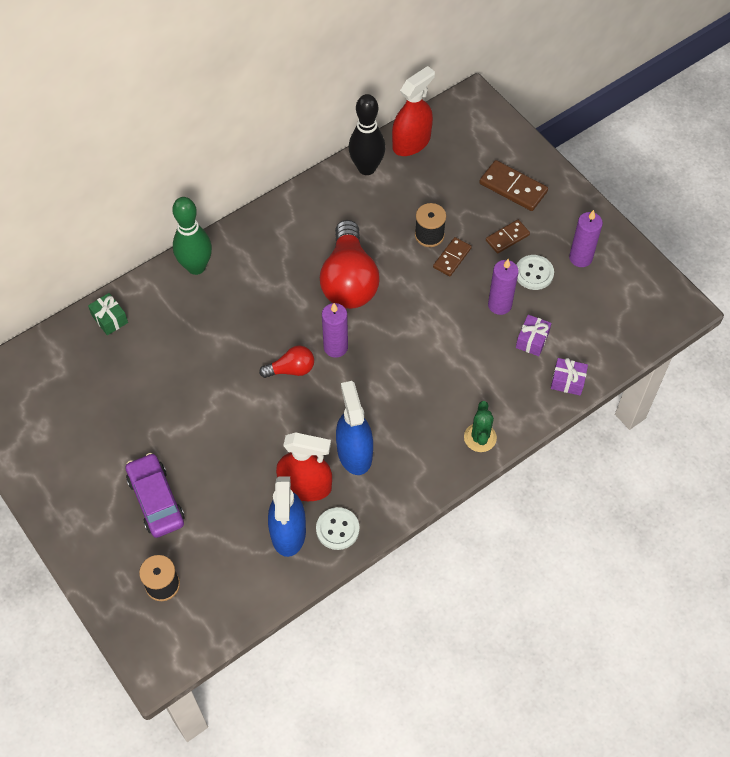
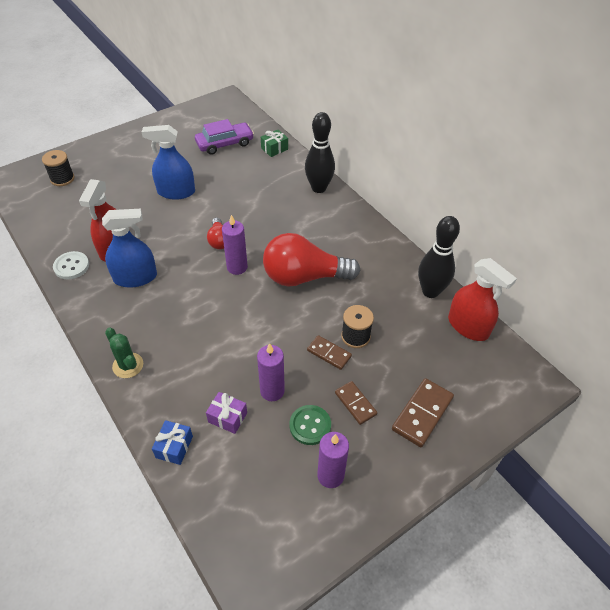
camera: 90 degrees right, 10 degrees down
(156, 500) = (126, 174): purple car -> purple car (225, 144)
(196, 267) = (319, 188): green bowling pin -> black bowling pin
(288, 532) = (79, 239): blue spray bottle -> blue spray bottle (176, 192)
(480, 437) = (128, 365): green cactus -> green cactus turned 45 degrees clockwise
(534, 273) = (310, 425): white button -> green button
(567, 381) = (174, 447): purple gift -> blue gift

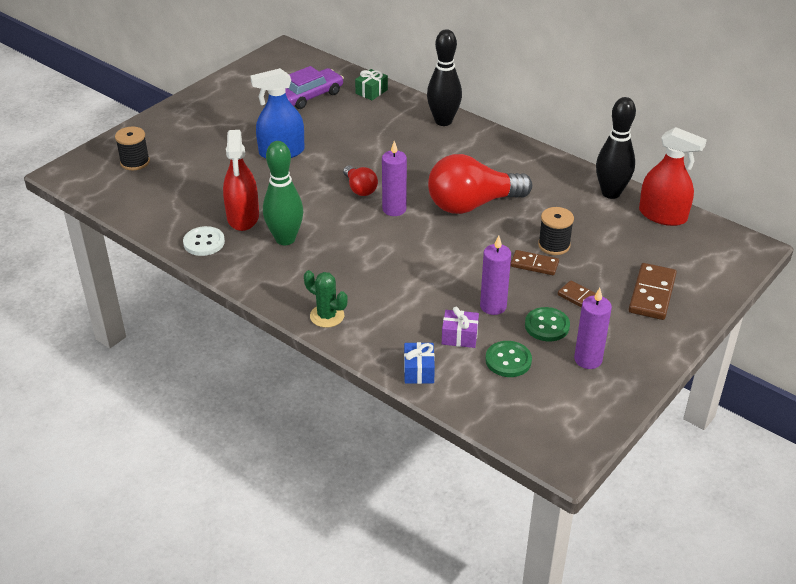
camera: 15 degrees left, 10 degrees down
(135, 277) = (285, 239): blue spray bottle -> green bowling pin
(257, 456) = (508, 360): none -> green button

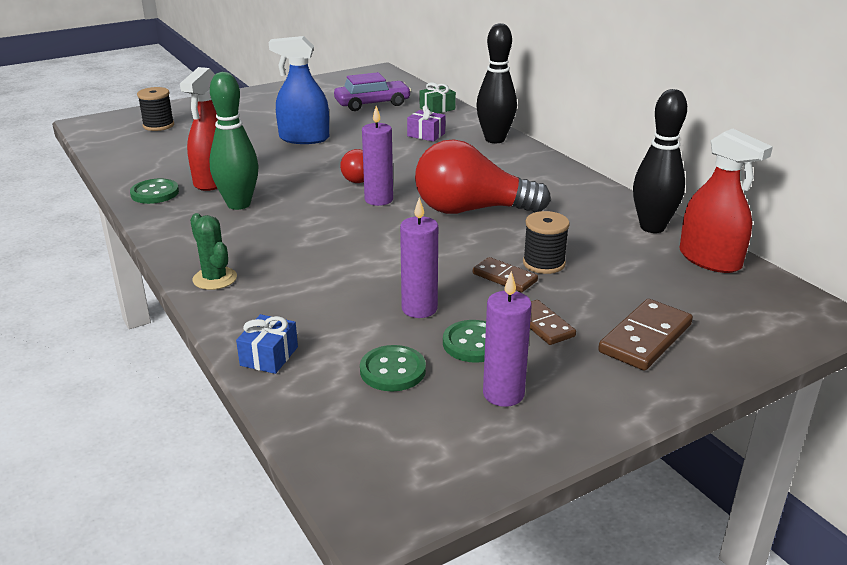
camera: 20 degrees right, 10 degrees down
(204, 242) = (155, 193): white button -> green button
(459, 336) = (351, 331): purple gift -> purple gift (426, 135)

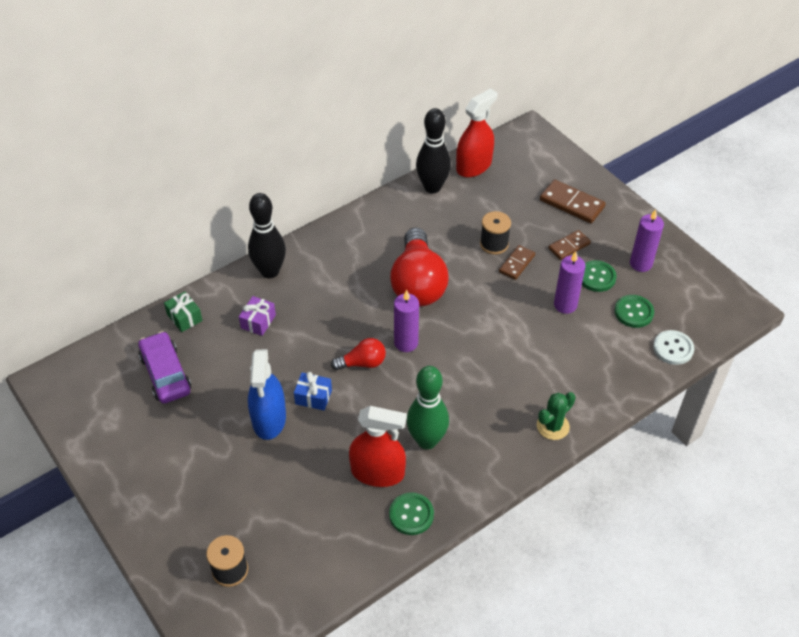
camera: 95 degrees left, 20 degrees up
(269, 356) = (636, 374): blue gift -> blue gift (313, 397)
(305, 401) = (673, 348): none -> white button

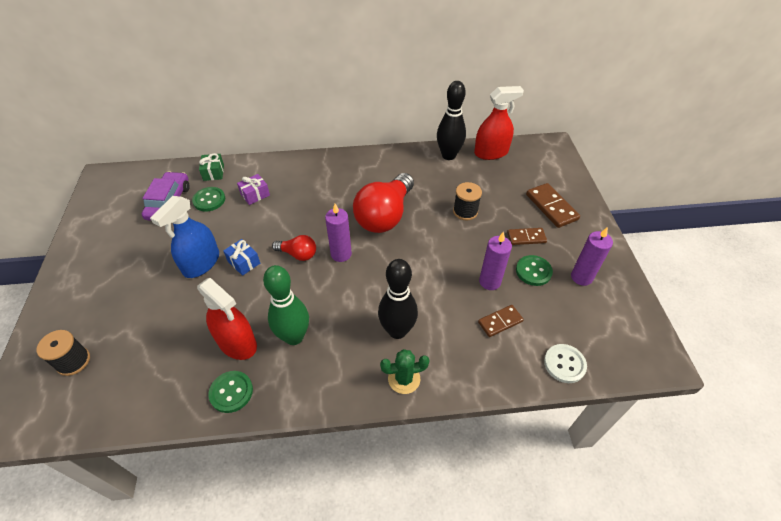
camera: 30 degrees right, 0 degrees up
(270, 271) = (291, 166): black bowling pin -> black bowling pin (397, 331)
(516, 264) = (472, 233): brown domino -> brown domino (500, 322)
(633, 312) = (547, 315): green button -> green button (209, 200)

